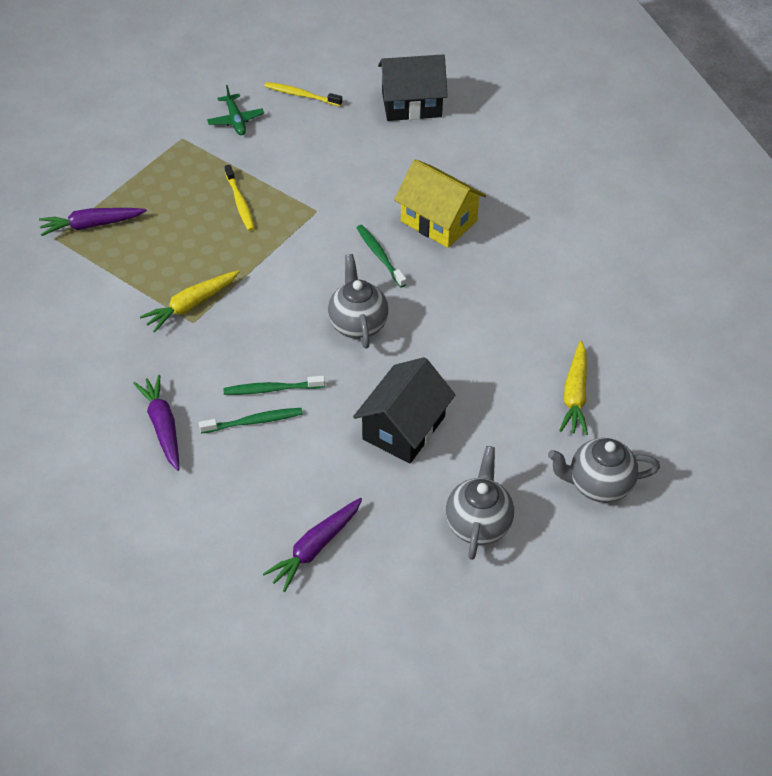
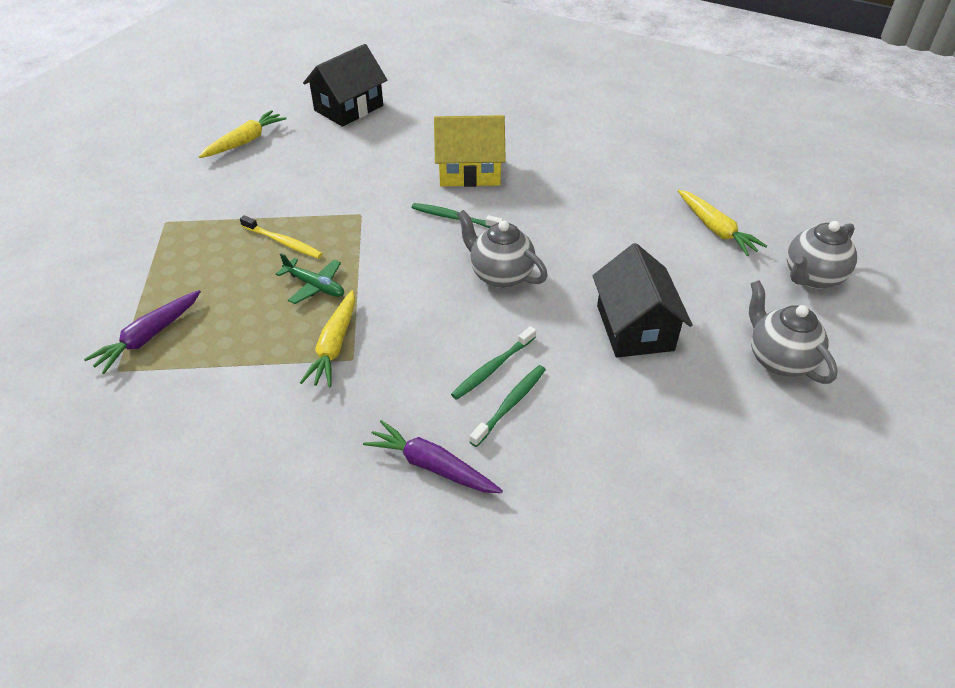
camera: 40 degrees left, 5 degrees down
(236, 120) = (204, 185): green plane -> green plane (315, 286)
(301, 95) = (245, 141): yellow toothbrush -> yellow carrot
(315, 547) = (693, 471): purple carrot -> none

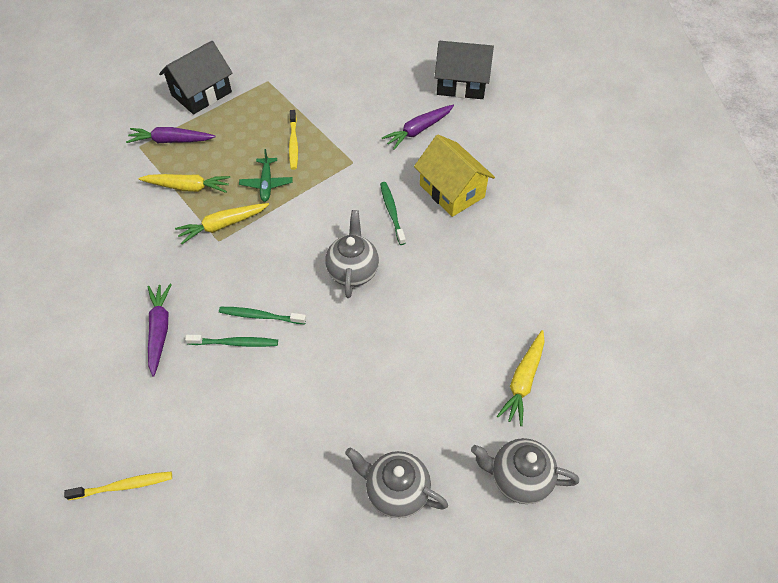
camera: 55 degrees right, 10 degrees up
(245, 141) = (374, 61): yellow carrot -> yellow carrot (188, 187)
(372, 157) = (418, 130): none -> purple carrot
(630, 593) = (123, 486): none -> yellow toothbrush
(635, 328) = (360, 379): black house -> black house (201, 93)
(779, 360) = (396, 491): grey teapot -> grey teapot turned 90 degrees counterclockwise

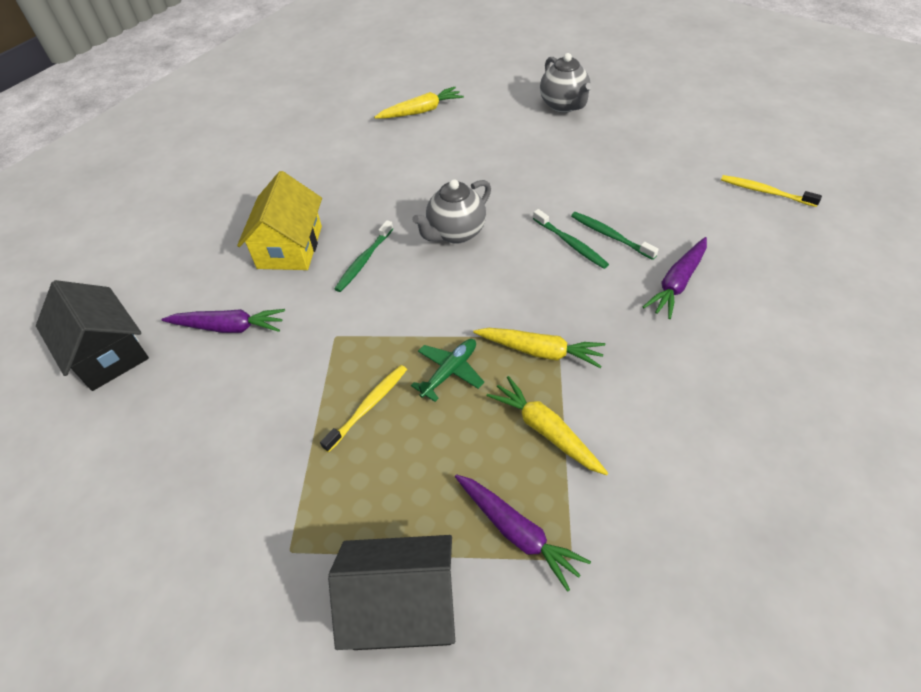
camera: 135 degrees left, 5 degrees down
(518, 478) = (484, 79): grey teapot -> none

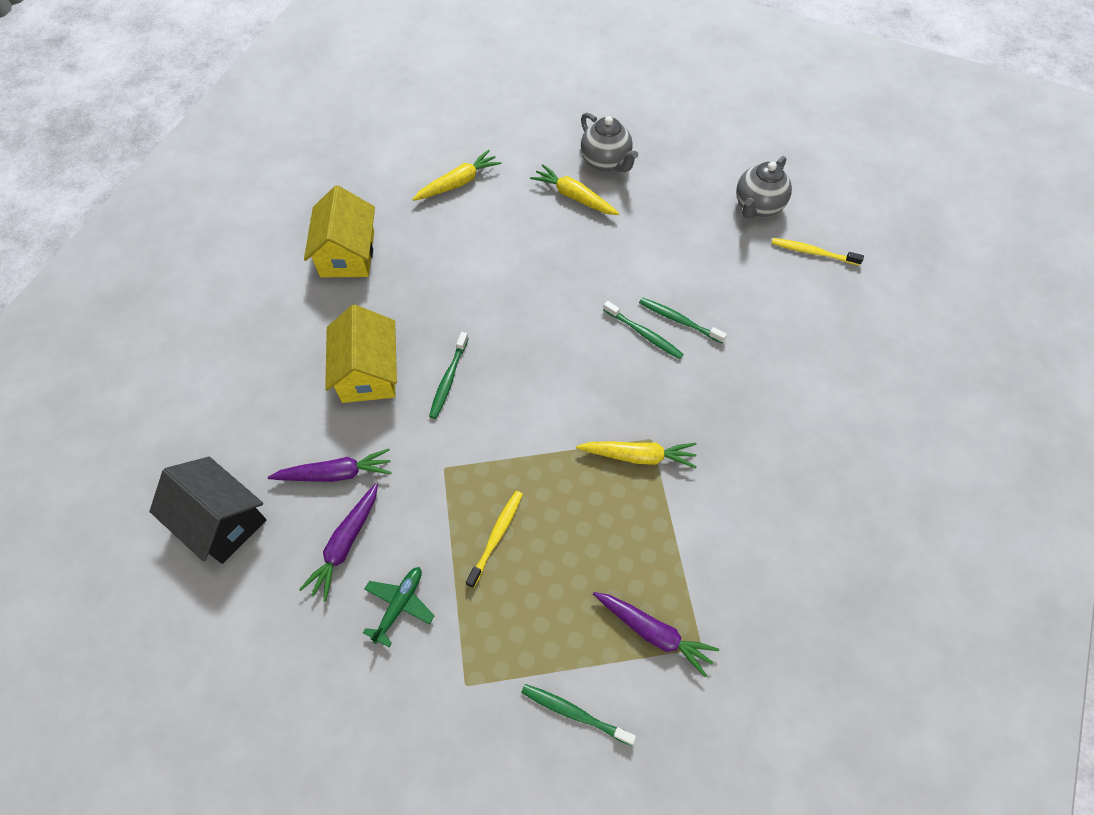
camera: 15 degrees left, 10 degrees up
(304, 154) = (347, 254): none -> yellow house
(402, 605) = (574, 713): black house -> green toothbrush
(449, 372) = (561, 490): green plane -> green plane (399, 605)
(456, 233) = (531, 335): grey teapot -> grey teapot (757, 206)
(545, 431) = (658, 535): yellow carrot -> yellow carrot (574, 197)
(677, 283) = (747, 366): purple carrot -> purple carrot (345, 544)

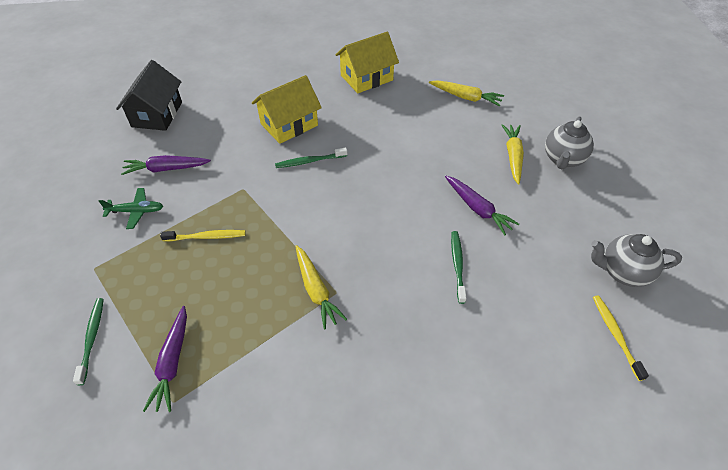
camera: 60 degrees right, 10 degrees down
(336, 473) = (211, 143): purple carrot -> purple carrot (477, 209)
(644, 334) = (426, 248): green toothbrush -> none

